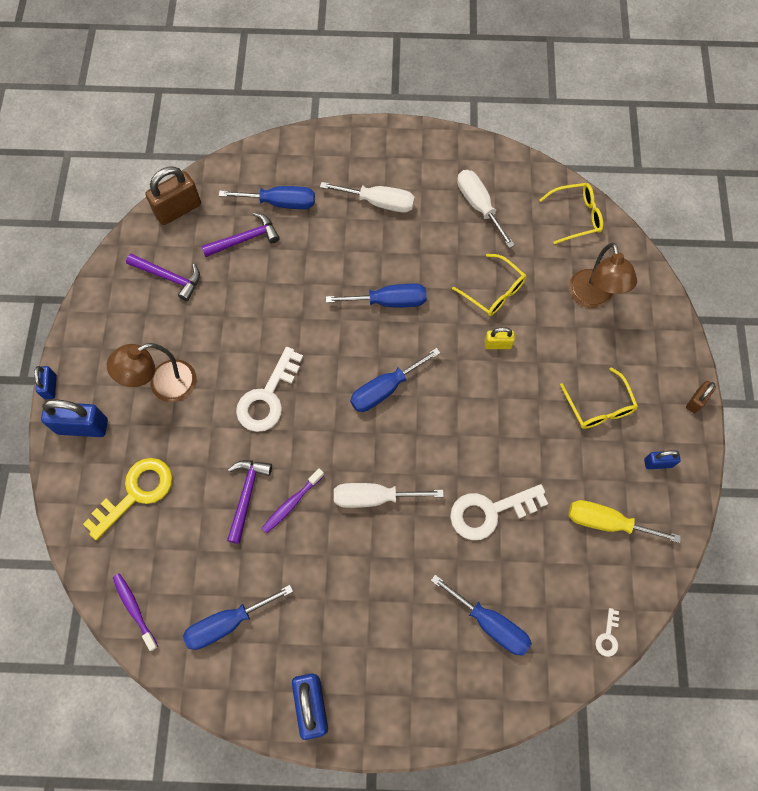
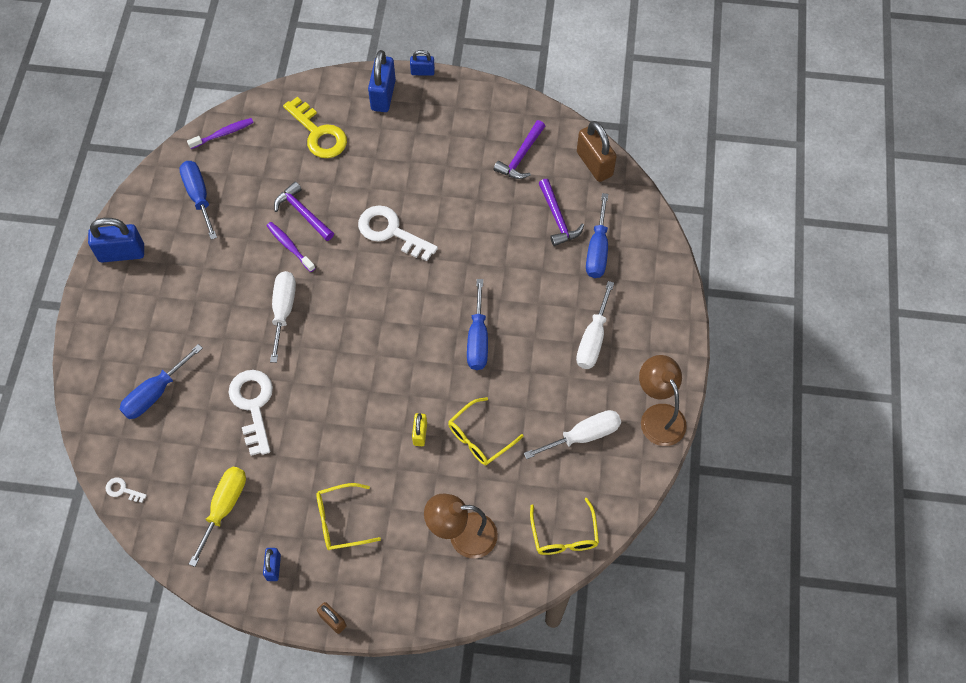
camera: 95 degrees right, 5 degrees down
(163, 385) = (413, 152): brown lamp -> brown lamp (658, 416)
(246, 495) = (303, 213): purple hammer -> purple hammer turned 150 degrees counterclockwise
(385, 389) = (385, 328): blue screwdriver -> none

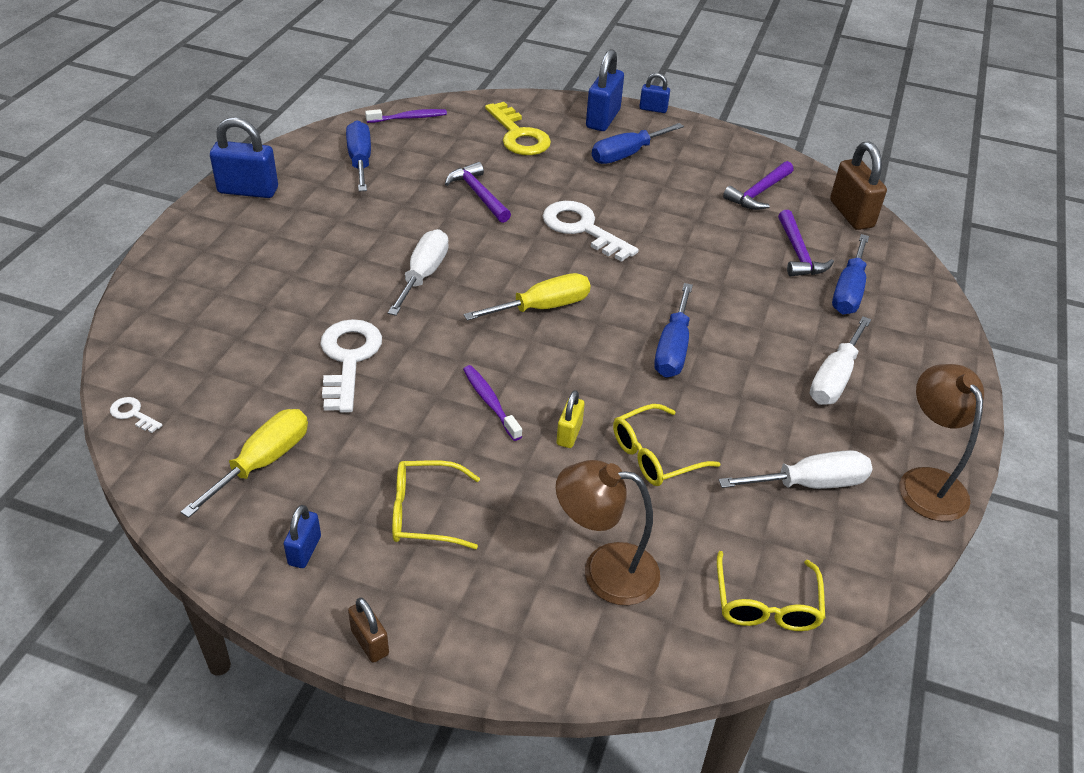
camera: 10 degrees right, 20 degrees down
(155, 393) = (226, 322): blue screwdriver -> blue screwdriver (626, 154)
(289, 246) = (452, 219): purple toothbrush -> purple toothbrush (490, 402)
(378, 322) = (542, 307): none -> yellow screwdriver

